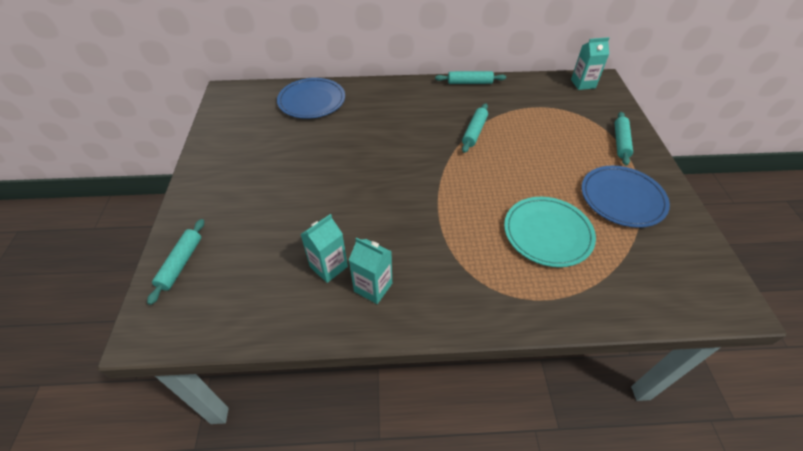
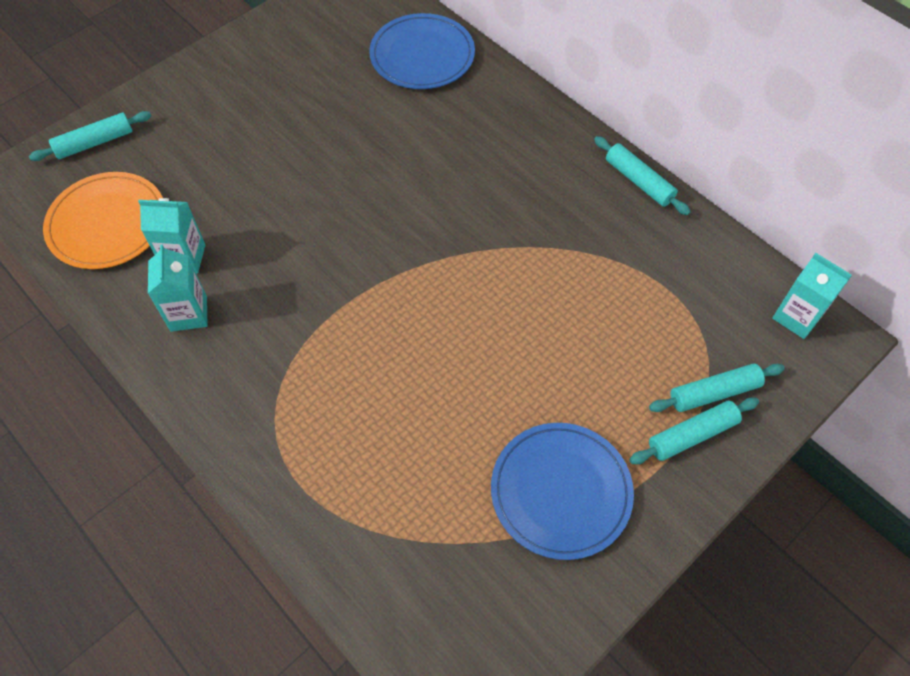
camera: 50 degrees right, 10 degrees up
(255, 292) = (107, 223): none -> orange plate
(474, 132) = (533, 250): turquoise rolling pin -> turquoise rolling pin (714, 392)
(547, 233) = (412, 435): turquoise plate -> none

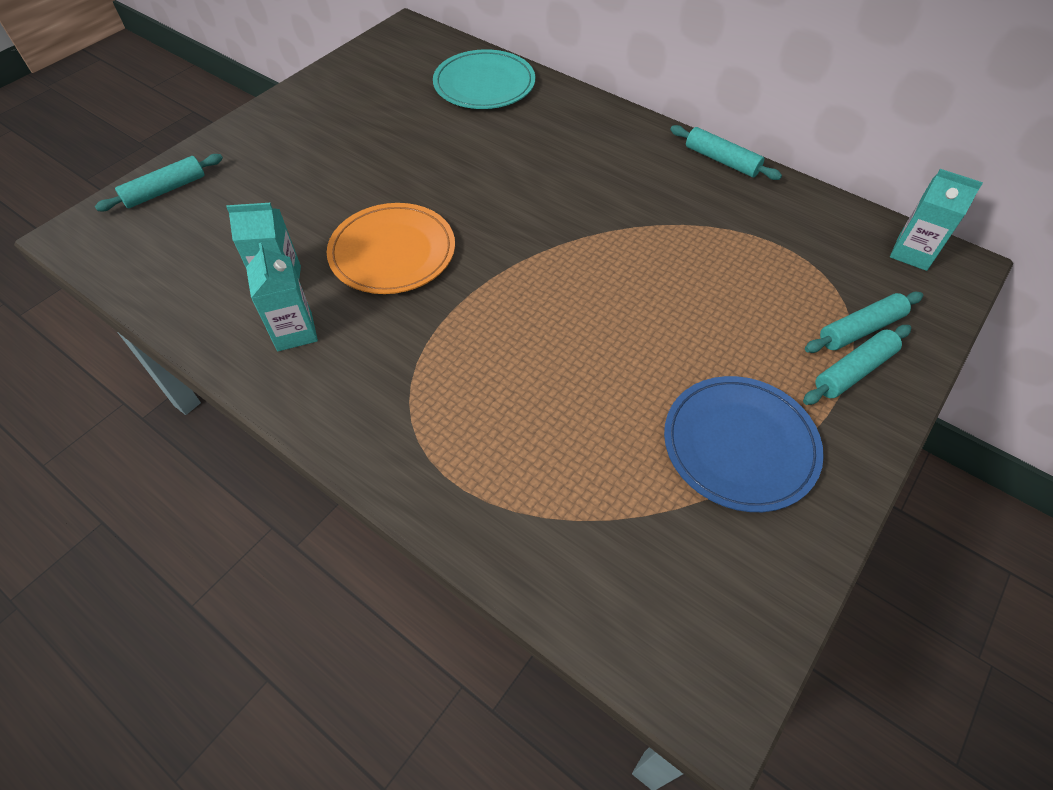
camera: 10 degrees left, 5 degrees down
(107, 223) = (190, 260): orange plate -> orange plate (392, 252)
(422, 55) = (484, 84): blue plate -> turquoise plate

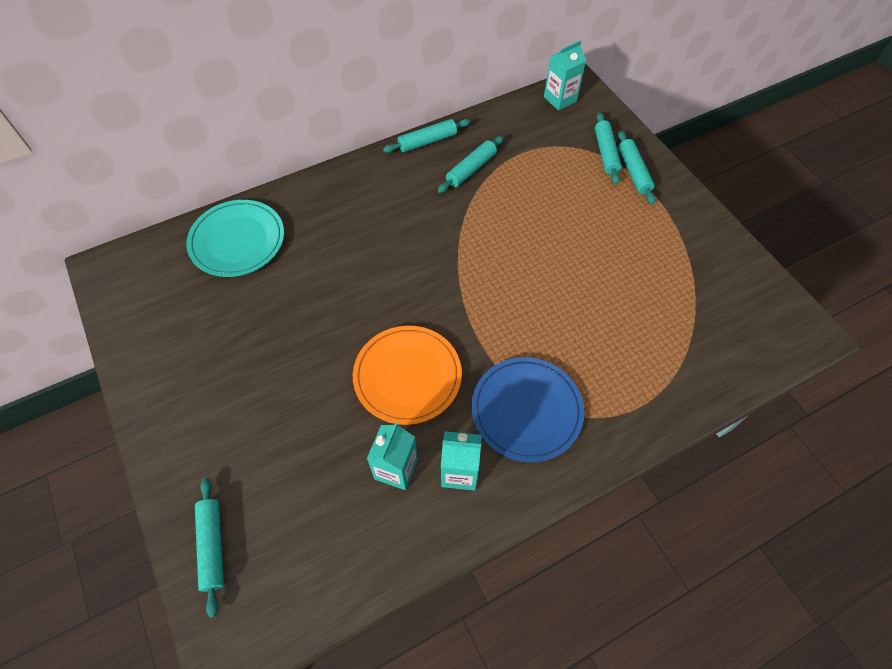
camera: 65 degrees left, 5 degrees up
(712, 209) = (471, 169): none -> turquoise rolling pin
(740, 445) = (664, 248): blue plate -> blue plate (526, 410)

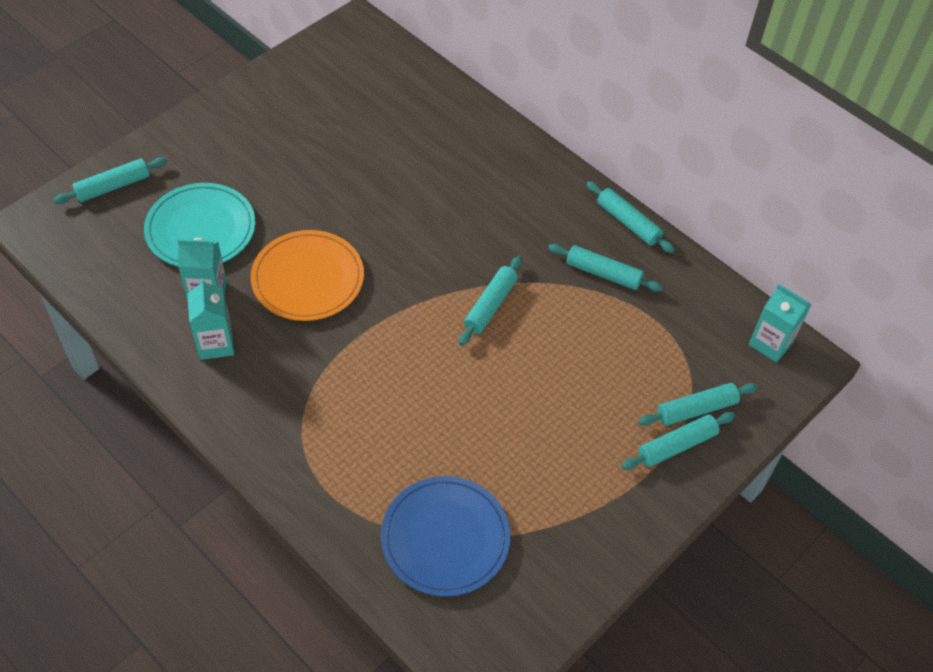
camera: 70 degrees right, 5 degrees down
(237, 241) = (422, 104): turquoise plate -> turquoise plate (201, 229)
(480, 247) = (490, 305): none -> turquoise rolling pin
(526, 410) = (296, 387): blue plate -> blue plate (445, 538)

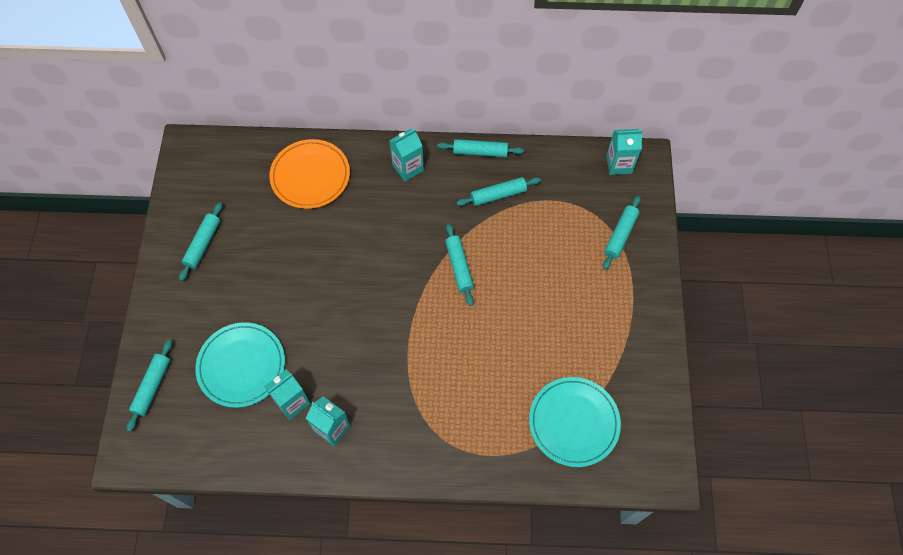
camera: 40 degrees left, 10 degrees up
(308, 278) = (341, 340): orange plate -> orange plate (310, 176)
(445, 538) = (573, 422): blue plate -> turquoise plate
(538, 184) = (408, 168): none -> turquoise carton
(676, 445) = (631, 264): turquoise rolling pin -> turquoise rolling pin (203, 244)

